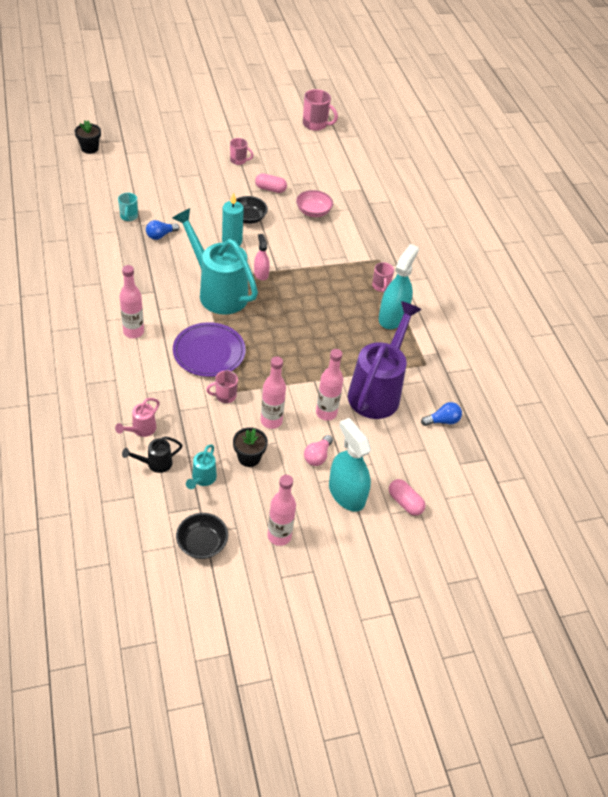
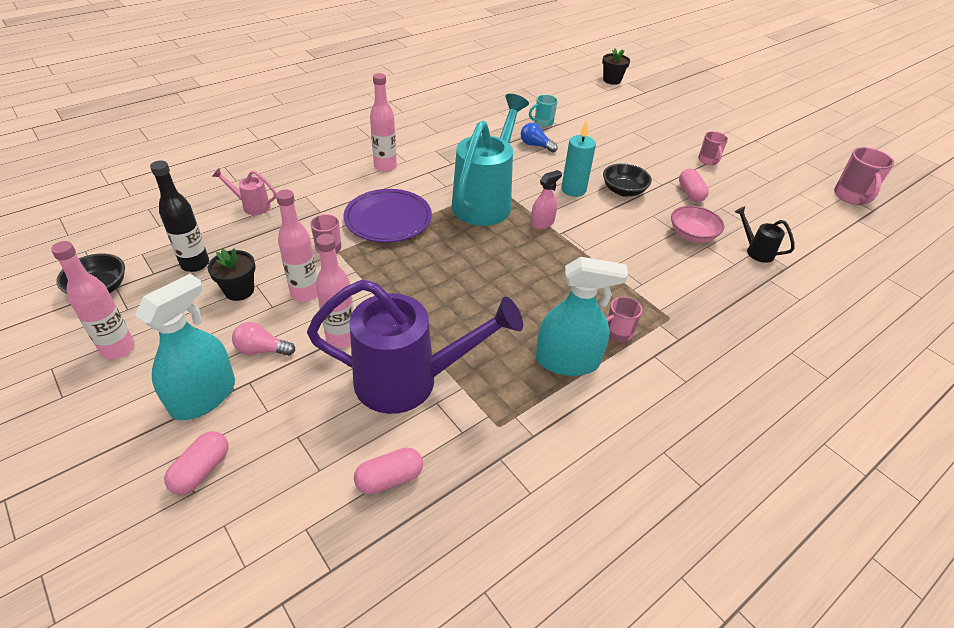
camera: 70 degrees right, 5 degrees down
(155, 463) = (208, 227): black watering can -> black watering can (756, 251)
(202, 479) = (195, 264): turquoise watering can -> black bottle
(442, 421) = (389, 479): blue light bulb -> pink capsule

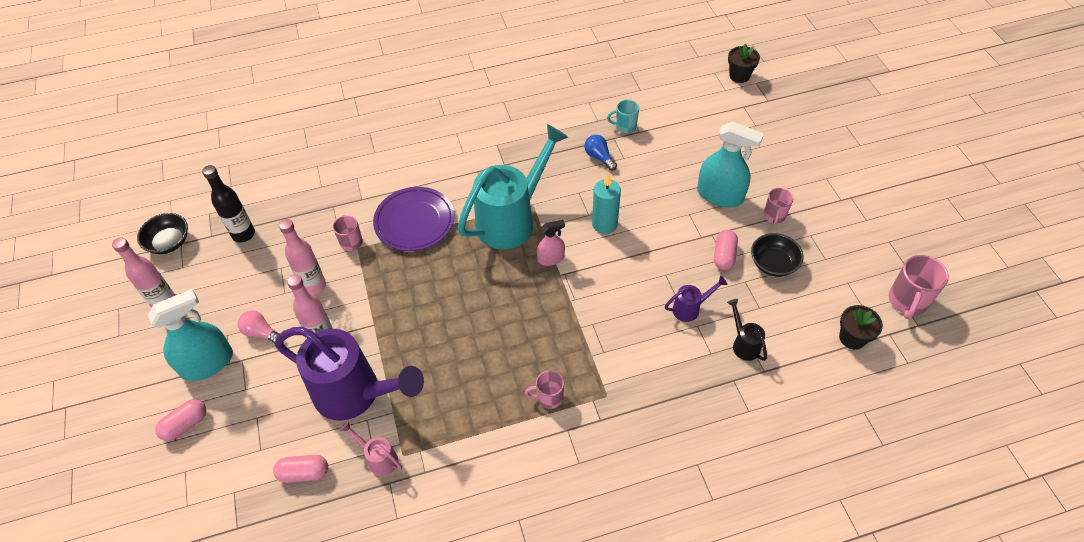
camera: 25 degrees right, 10 degrees up
(239, 290) = (266, 270): black flower pot -> black flower pot (852, 338)
(252, 206) = (309, 180): pink watering can -> pink watering can (379, 458)
(385, 166) = (441, 156): pink bottle -> none
(567, 361) = (489, 413): turquoise spray bottle -> turquoise spray bottle (720, 195)
(623, 191) = (655, 236): black bowl -> black bowl (773, 263)
(692, 235) = (690, 309): pink bowl -> purple watering can

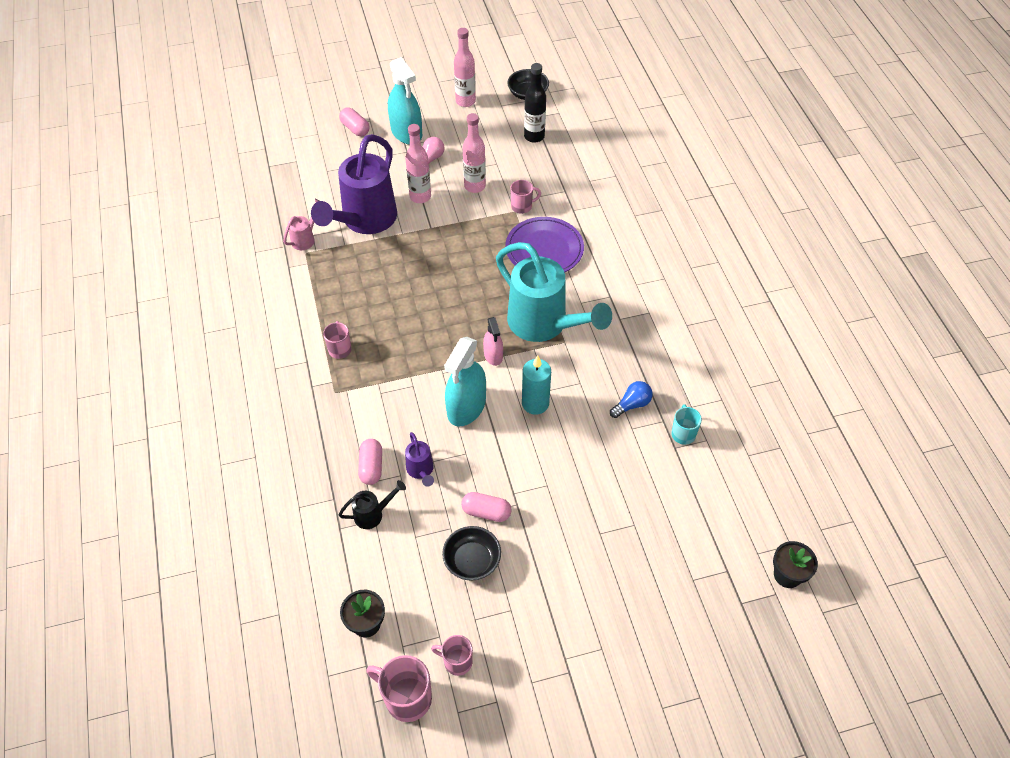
camera: 90 degrees right, 0 degrees up
(304, 473) = (303, 196): pink capsule -> pink capsule (371, 467)
(720, 195) = (574, 520): turquoise spray bottle -> turquoise spray bottle (466, 407)
(774, 216) = (541, 574): pink mug -> pink mug (457, 661)

